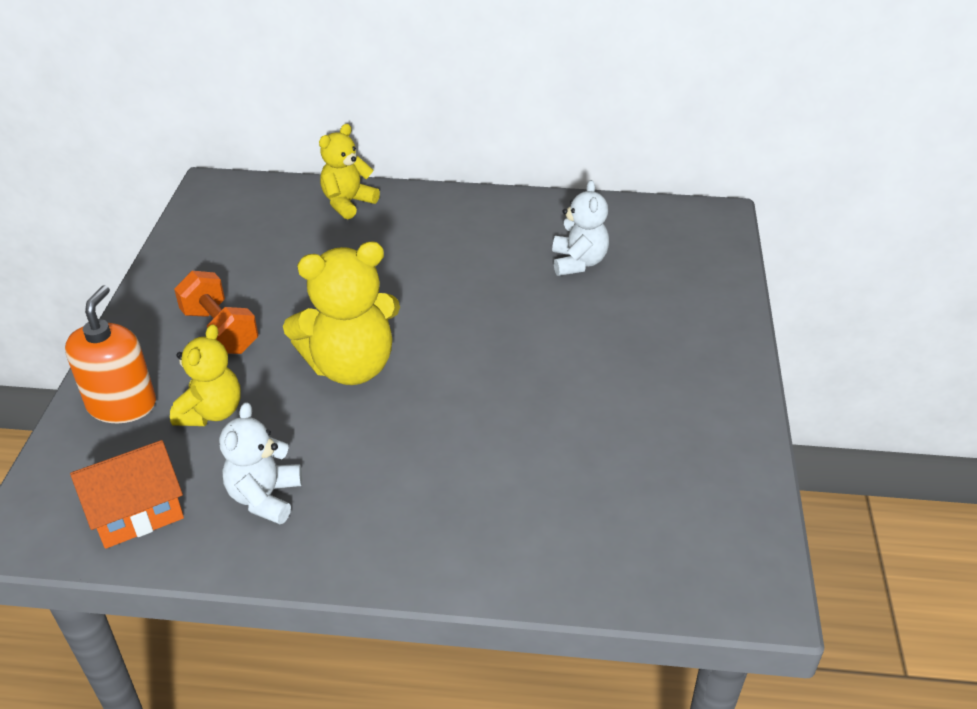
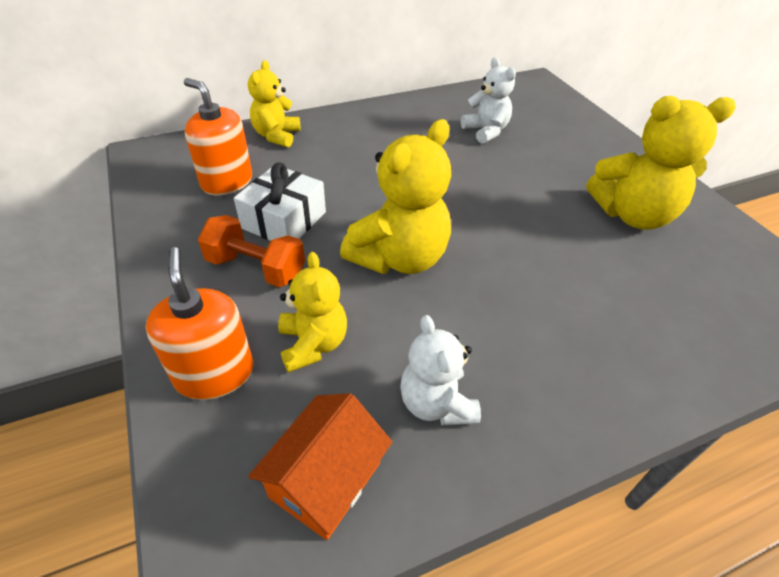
camera: 30 degrees left, 5 degrees up
(262, 239) = (227, 182): none -> orange soap dispenser
(280, 294) = (284, 220): none -> white gift
(642, 411) = (632, 215): none -> yellow teddy bear

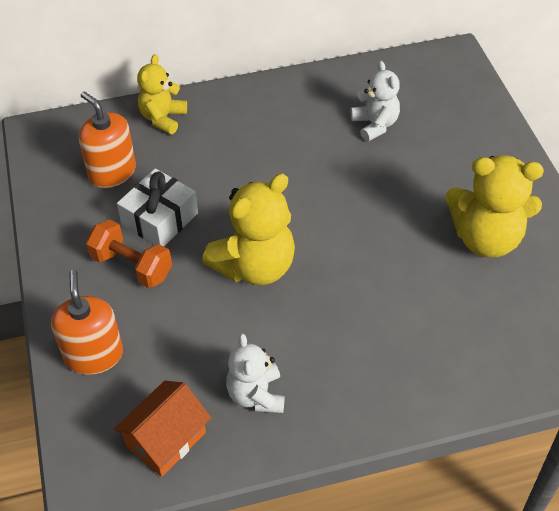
camera: 10 degrees right, 5 degrees up
(313, 344) = (170, 339): yellow teddy bear -> none

